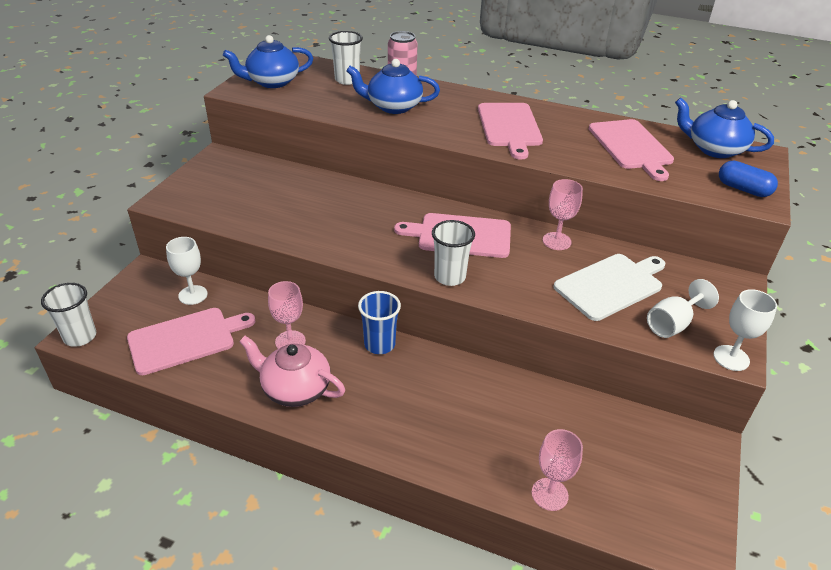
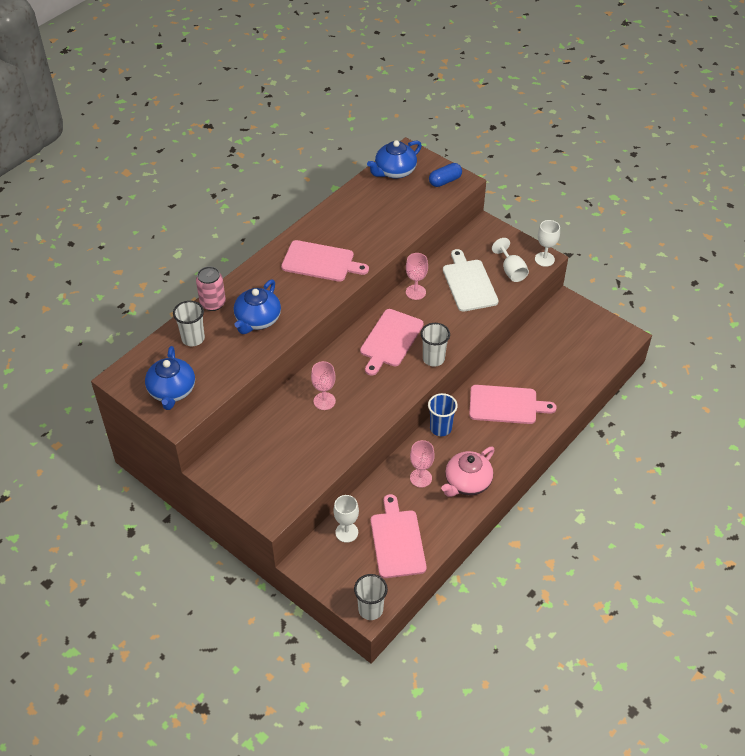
camera: 70 degrees left, 10 degrees up
(549, 494) = (580, 381): pink goblet -> pink goblet (324, 401)
(631, 146) = (375, 209): pink cutting board -> pink cutting board (506, 405)

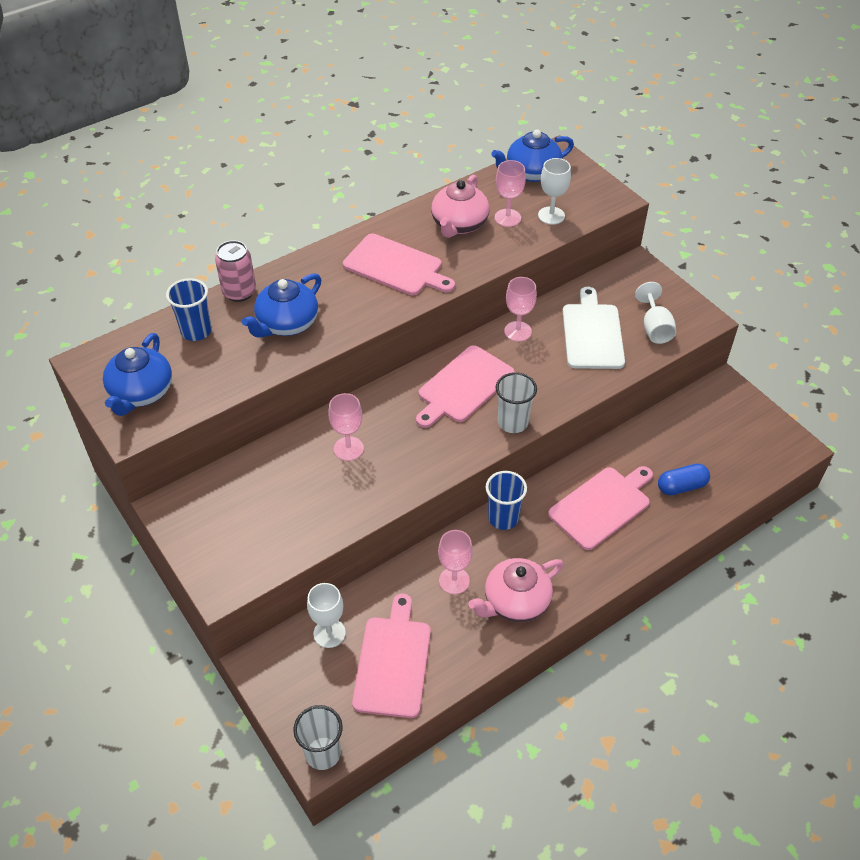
camera: 15 degrees right, 0 degrees up
(193, 338) = (196, 331): white cup -> blue cup
(355, 221) = (459, 225): none -> pink teapot
(389, 209) = (507, 218): none -> pink goblet
(445, 181) = (593, 195): blue capsule -> blue capsule (681, 486)
(506, 405) = (602, 506): pink cutting board -> pink cutting board turned 60 degrees counterclockwise
(544, 259) = (704, 321): white goblet -> white goblet (551, 215)

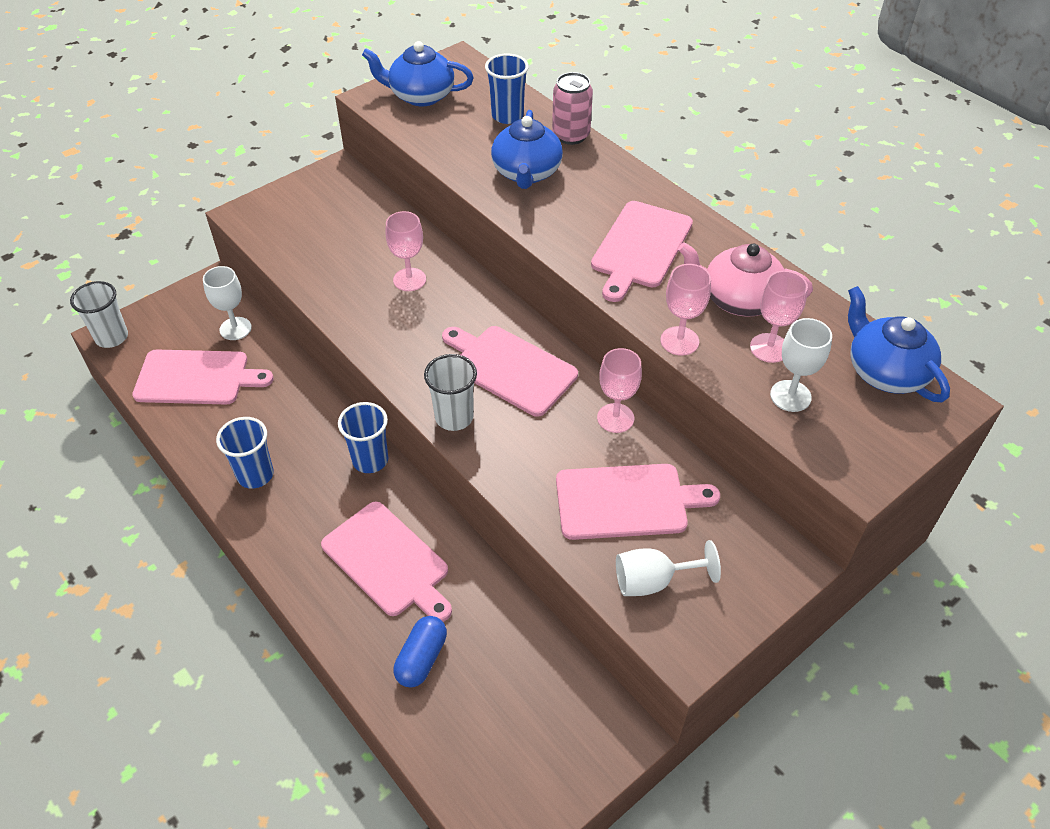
camera: 85 degrees right, 0 degrees up
(287, 324) = (526, 173): blue teapot -> blue teapot turned 120 degrees counterclockwise
(454, 580) = (288, 420): pink goblet -> pink goblet (679, 341)
(515, 602) = (255, 475): pink teapot -> blue cup
(592, 333) = (627, 501): white cutting board -> pink cutting board
(681, 486) = (421, 658): blue capsule -> blue capsule turned 45 degrees clockwise

